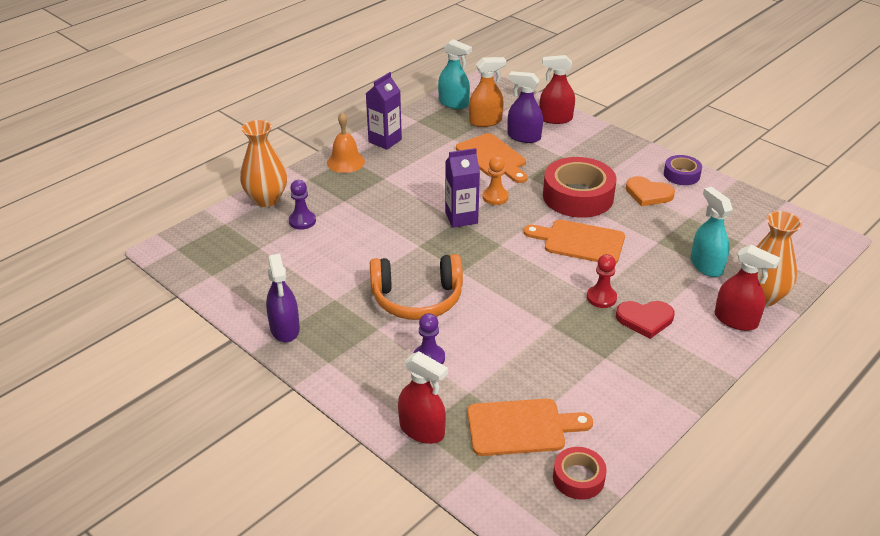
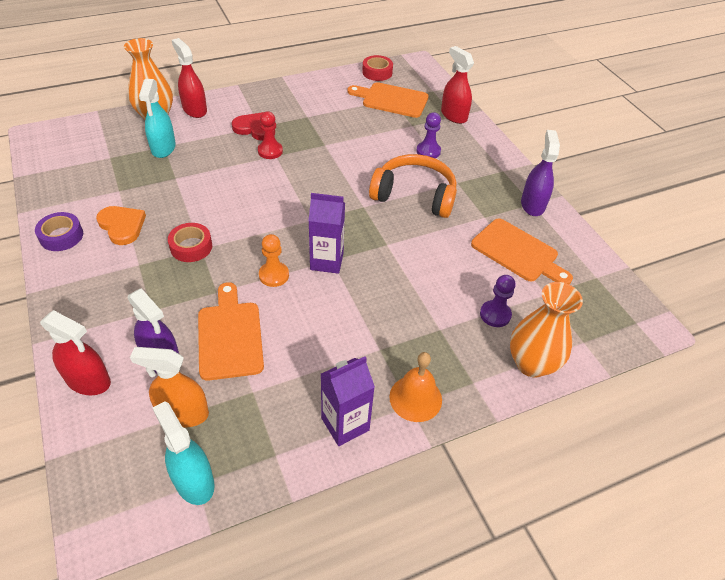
camera: 160 degrees left, 10 degrees up
(578, 196) = (191, 247): red tape -> red tape, size x0.52
(579, 242) = (239, 199): orange cutting board -> orange cutting board (518, 252)

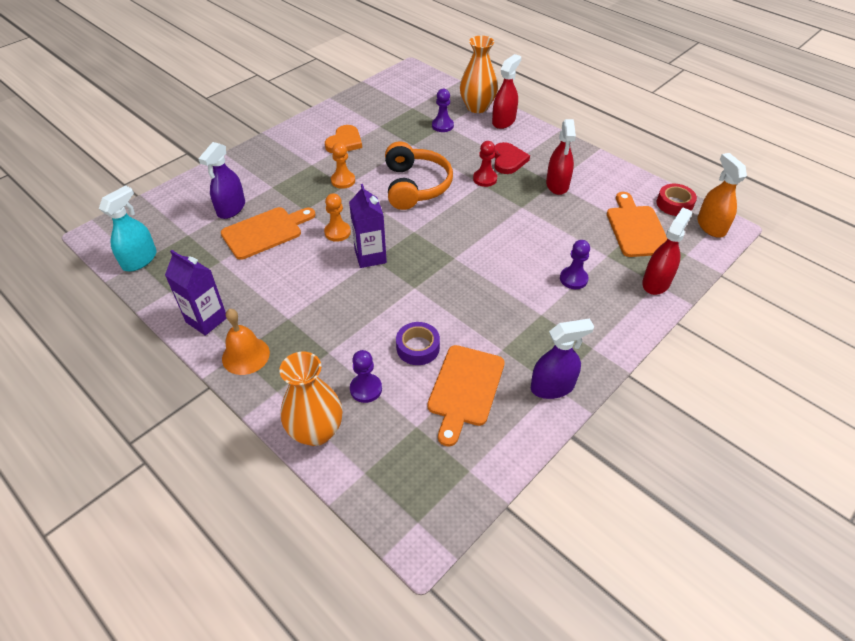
camera: 70 degrees right, 0 degrees up
(61, 236) = (319, 122): purple tape -> purple tape (418, 347)
(88, 380) = (202, 185): red spray bottle -> red spray bottle (557, 185)
(163, 148) = (442, 125): turquoise spray bottle -> purple pawn
(183, 413) = (190, 235): orange spray bottle -> orange spray bottle (711, 226)
(191, 247) = (343, 181): red tape -> orange pawn
(414, 195) = (496, 287): orange headphones -> orange headphones (415, 186)

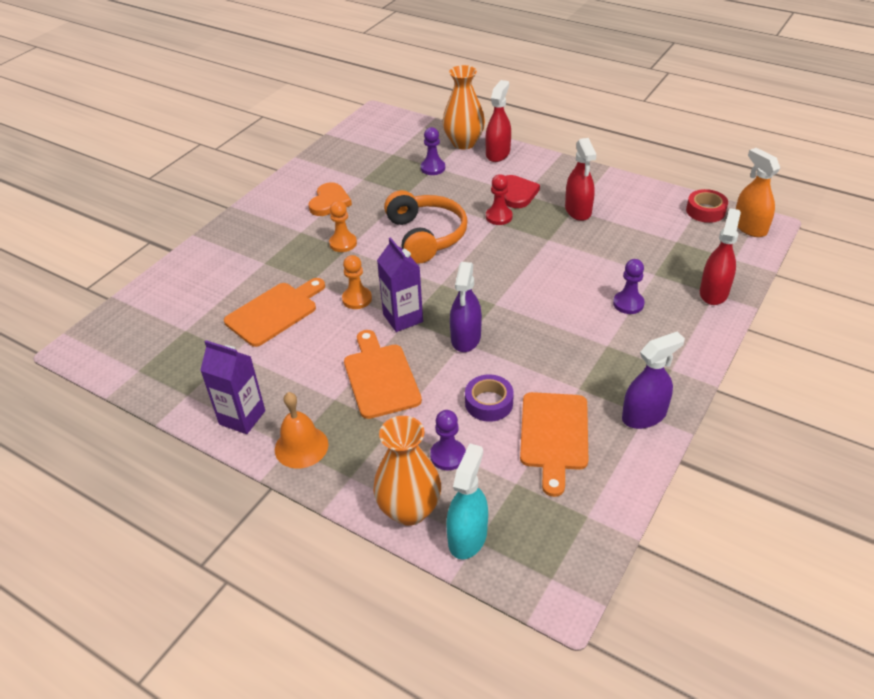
camera: 10 degrees left, 5 degrees down
(140, 260) = (139, 367): turquoise spray bottle -> turquoise spray bottle (467, 537)
(231, 208) = (225, 294): purple spray bottle -> purple spray bottle (466, 338)
(636, 228) = (675, 242): orange cutting board -> orange cutting board (380, 377)

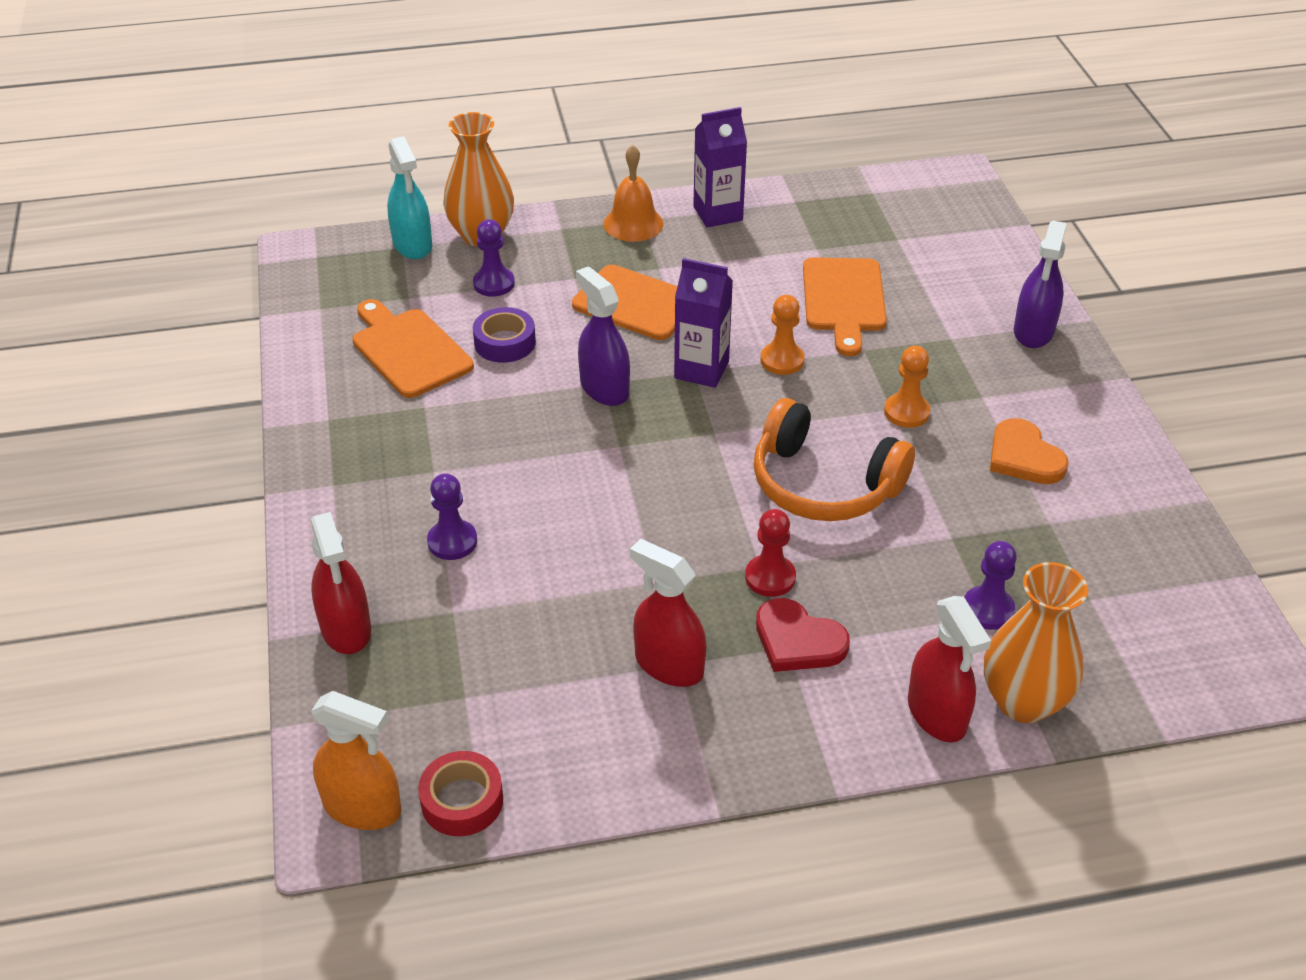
camera: 135 degrees right, 0 degrees up
(644, 415) = (329, 417): purple spray bottle -> purple spray bottle (1033, 331)

